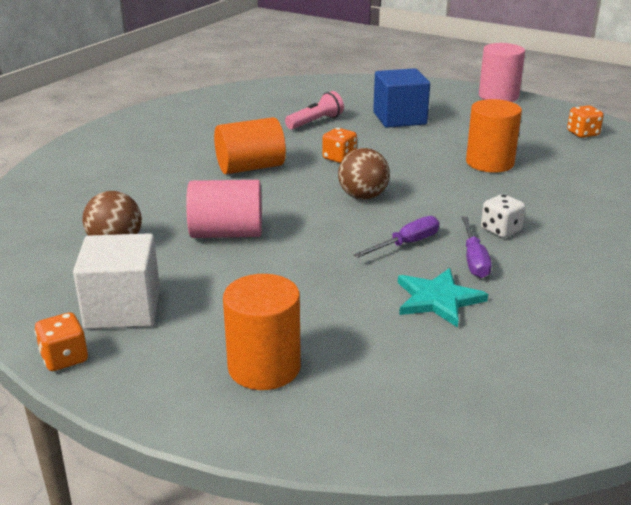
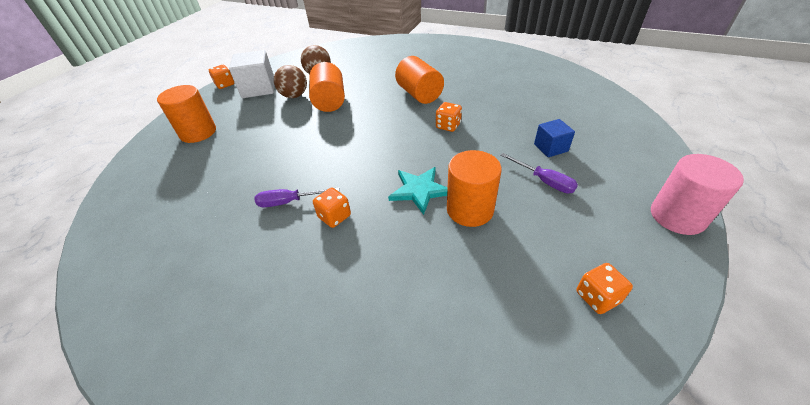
camera: 85 degrees right, 15 degrees up
(226, 233) = (329, 101): pink cylinder -> orange cylinder
(315, 122) = (514, 107): pink flashlight -> none
(363, 197) = (384, 143): brown ball -> brown ball (294, 96)
(399, 118) = (550, 148): blue cube -> blue cube, size x0.59
(406, 244) = (314, 168): purple screwdriver -> purple screwdriver (544, 181)
(437, 299) = (241, 186): turquoise star -> turquoise star (419, 190)
(500, 230) = (334, 216): white dice -> orange dice

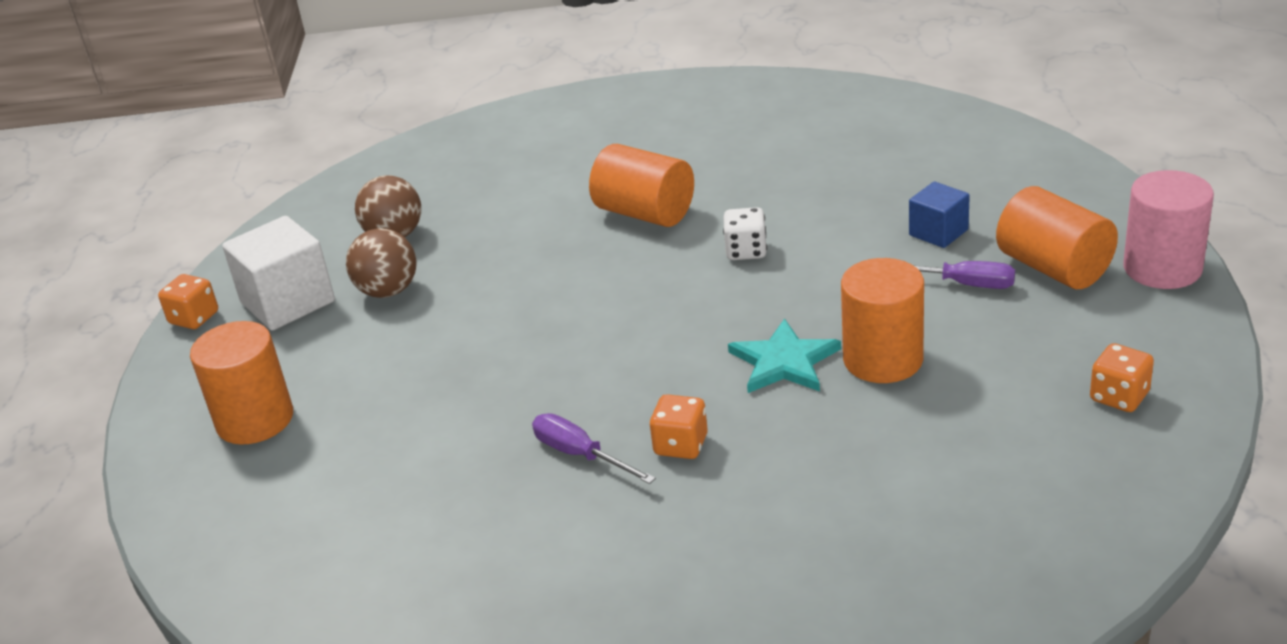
camera: 25 degrees left, 10 degrees down
(289, 202) = (580, 455): purple screwdriver -> purple screwdriver turned 75 degrees clockwise
(329, 101) = (476, 278): orange cylinder -> orange cylinder (1054, 268)
(448, 126) = (746, 251): orange dice -> white dice

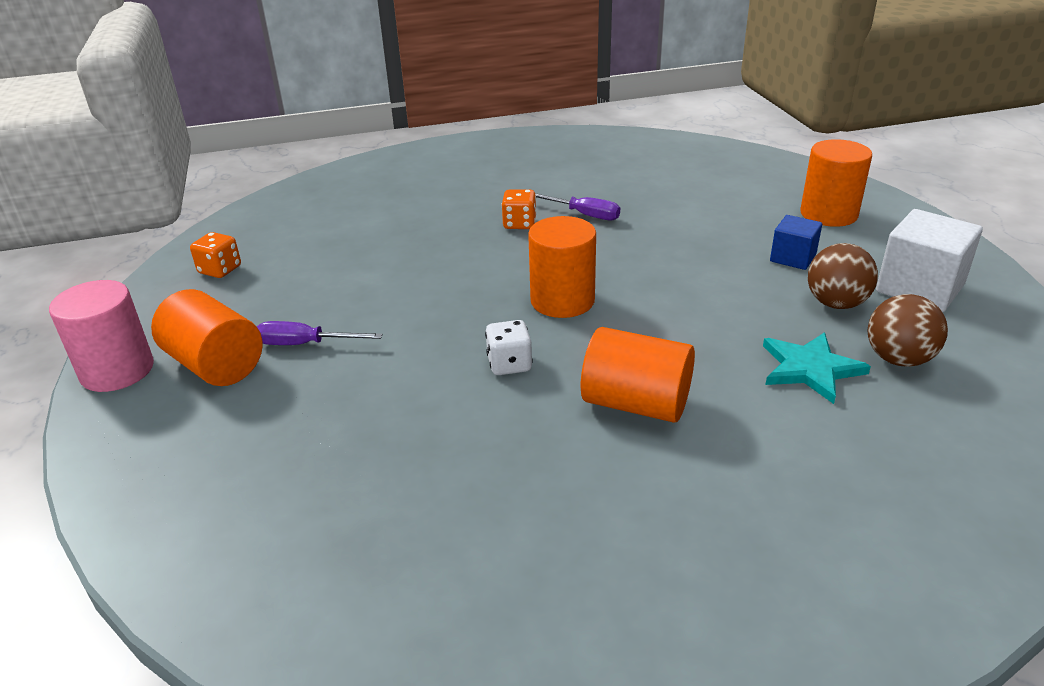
camera: 165 degrees right, 0 degrees up
(194, 318) = (986, 270): orange dice -> none
(784, 362) = (458, 274): turquoise star -> turquoise star (810, 369)
(883, 359) = (382, 281): orange cylinder -> orange cylinder (562, 300)
(938, 232) = (313, 397): blue cube -> blue cube (793, 258)

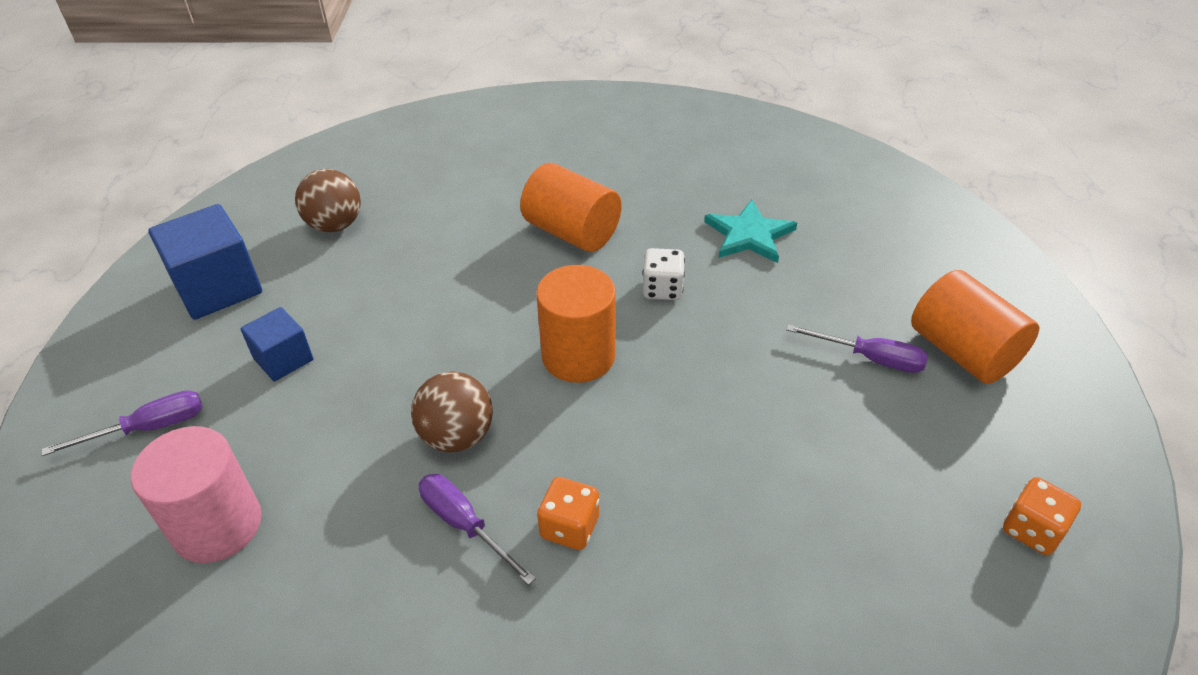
camera: 165 degrees left, 10 degrees up
(117, 370) = (1071, 367): pink cylinder -> pink cylinder (217, 525)
(810, 369) = (411, 232): turquoise star -> turquoise star (749, 235)
(828, 214) = (149, 428): orange cylinder -> purple screwdriver
(836, 303) = (315, 288): brown ball -> brown ball (457, 436)
(919, 288) = (218, 288): white cube -> blue cube

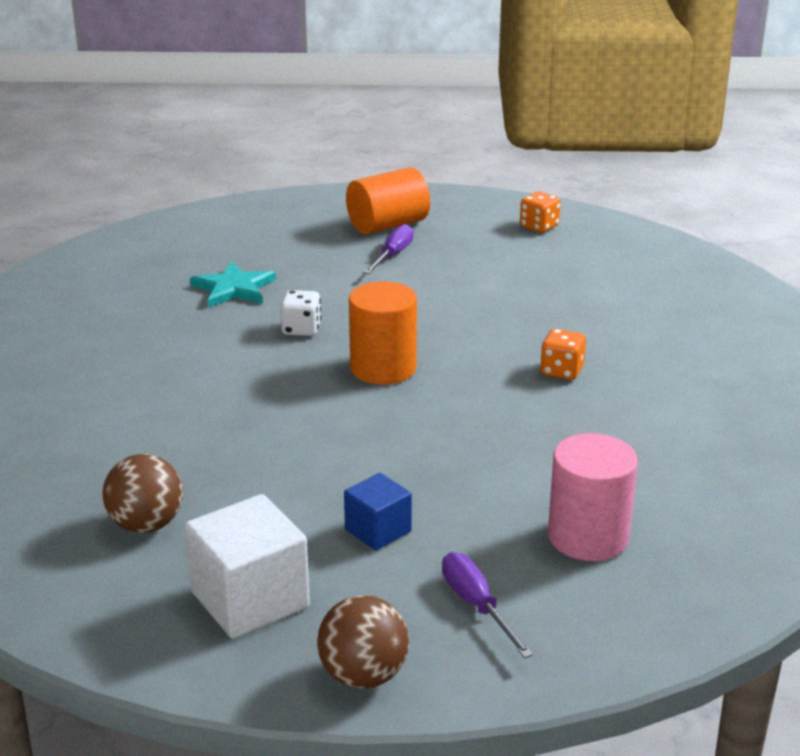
camera: 90 degrees left, 15 degrees down
(218, 288) = (250, 600): blue cube -> white cube
(457, 436) = (477, 422): brown ball -> brown ball (363, 675)
(464, 525) = (567, 414): purple screwdriver -> none
(572, 232) = (205, 372): orange cylinder -> none

